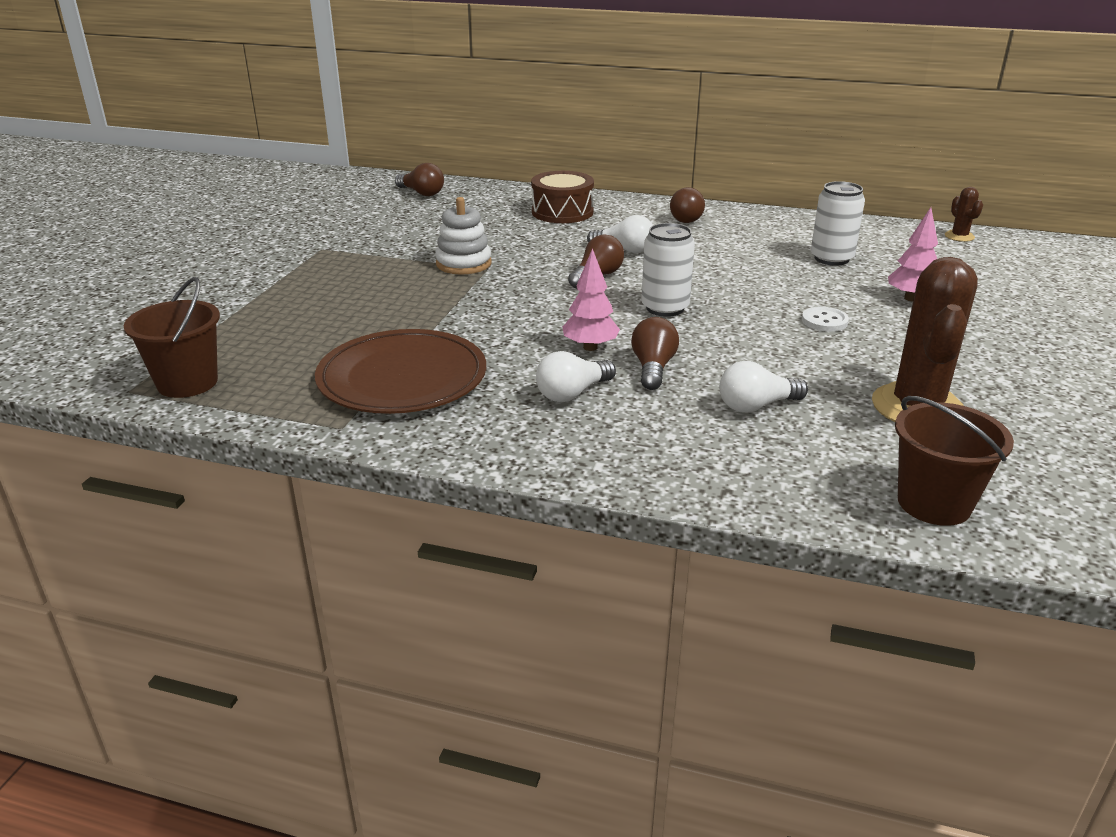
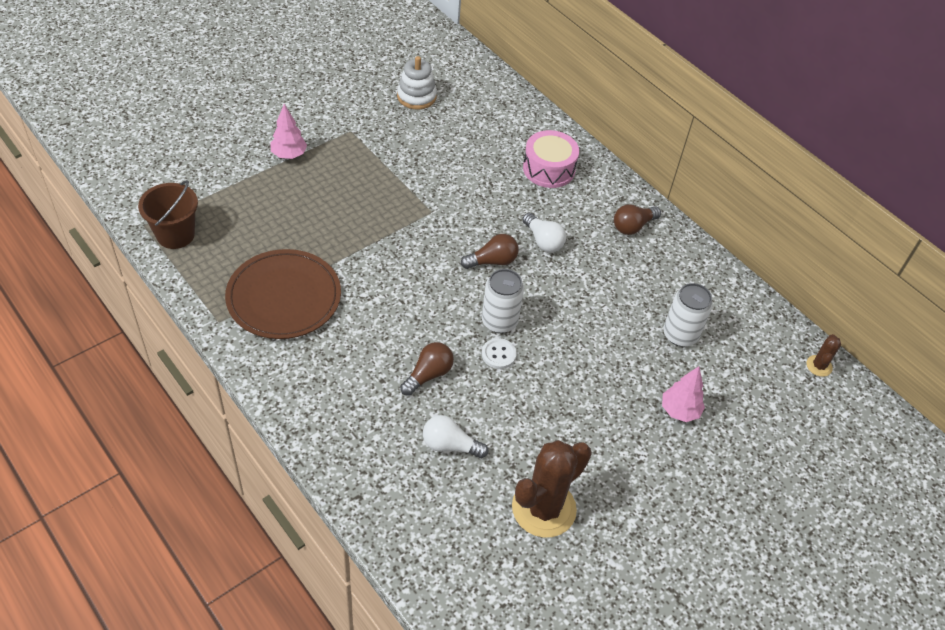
camera: 30 degrees right, 20 degrees up
(421, 193) = (474, 91): brown light bulb -> none
(463, 264) = (421, 198): white stacking toy -> white stacking toy (416, 96)
(562, 212) = (549, 169): brown drum -> pink drum
(572, 393) = (360, 368): white light bulb -> none
(590, 347) = (412, 333): pink tree -> pink tree (289, 155)
(824, 321) = (588, 397): white button -> white button (498, 354)
(934, 503) = (454, 580): brown bucket -> none

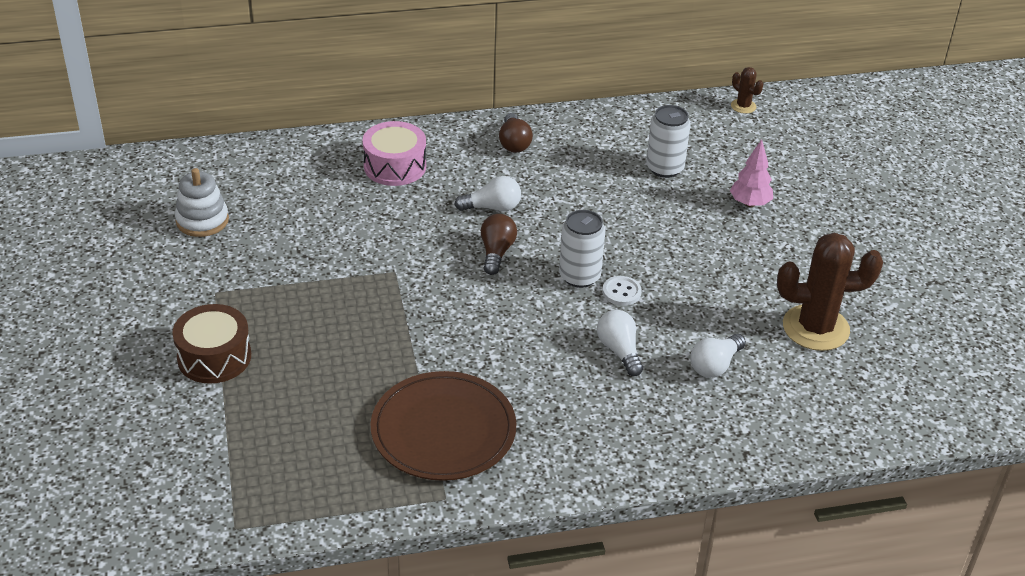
camera: 60 degrees left, 10 degrees down
(175, 235) = (275, 501): brown bucket -> none
(289, 155) = (214, 357): pink tree -> brown drum
(428, 375) = (619, 351): brown light bulb -> white light bulb
(544, 508) = (815, 328): brown cactus -> brown cactus turned 75 degrees counterclockwise

